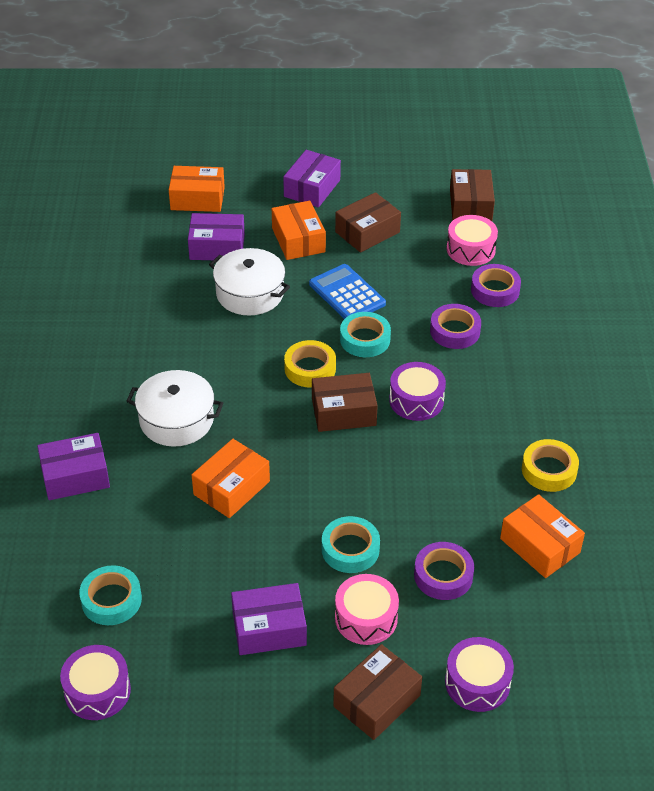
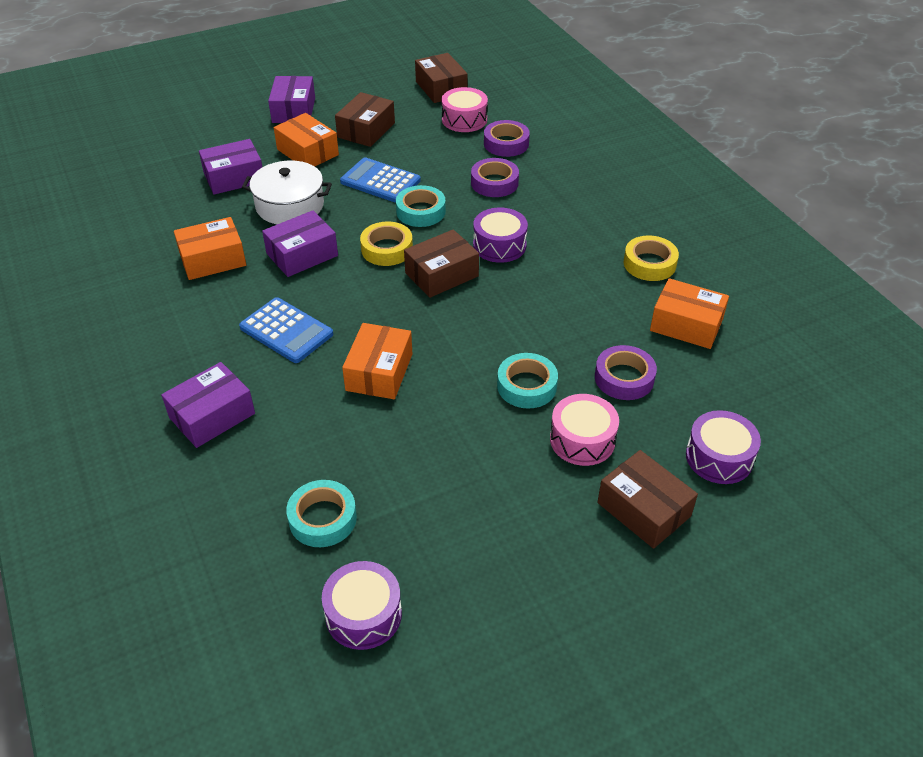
camera: 25 degrees left, 0 degrees up
(176, 420) = (286, 331): white pot -> blue calculator
(197, 199) = (190, 144): orange box -> orange box (213, 259)
(269, 628) = (499, 484): purple box -> purple box (302, 255)
(377, 701) = (643, 509): brown box -> brown box turned 60 degrees counterclockwise

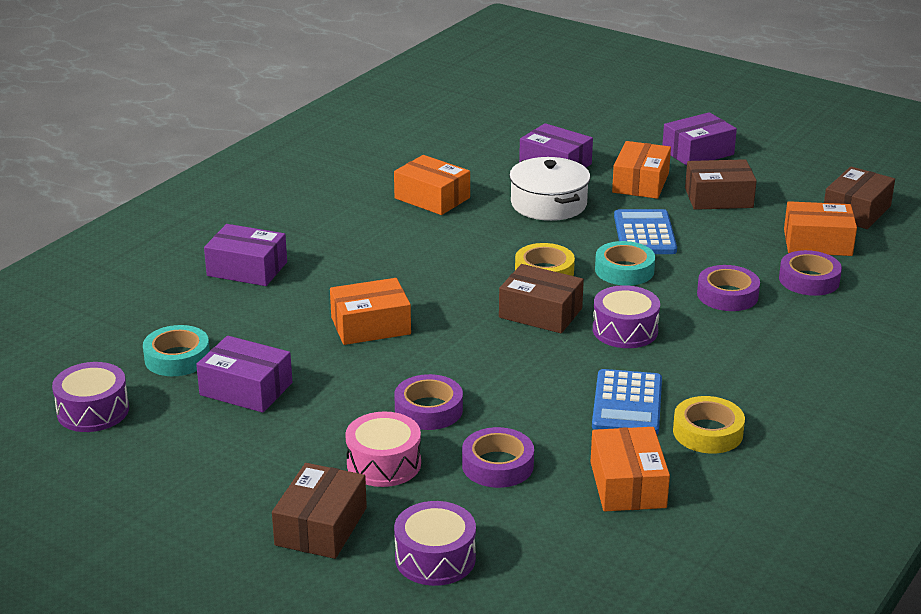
camera: 60 degrees right, 15 degrees down
(286, 331) = (377, 264): blue calculator -> blue calculator (627, 403)
(302, 255) = (486, 234): purple box -> purple box (246, 389)
(464, 119) = (817, 242): pink drum -> orange box
(526, 386) = (428, 410): turquoise tape -> purple tape

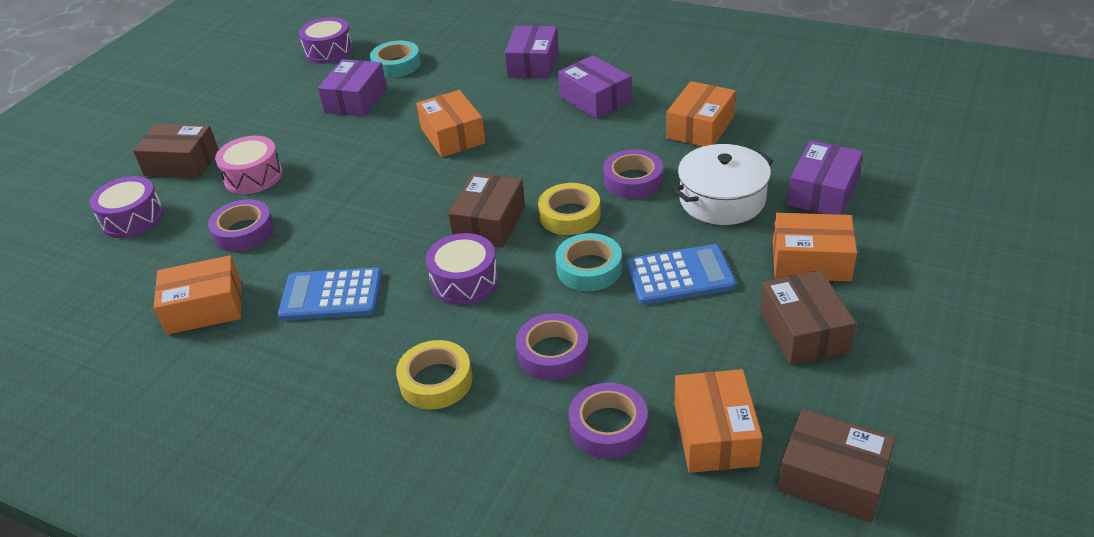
camera: 85 degrees right, 10 degrees up
(428, 410) = (325, 185): purple tape -> purple tape (633, 180)
(698, 152) = (932, 303): purple box -> purple box (595, 99)
(707, 432) = (280, 354): yellow tape -> yellow tape (436, 381)

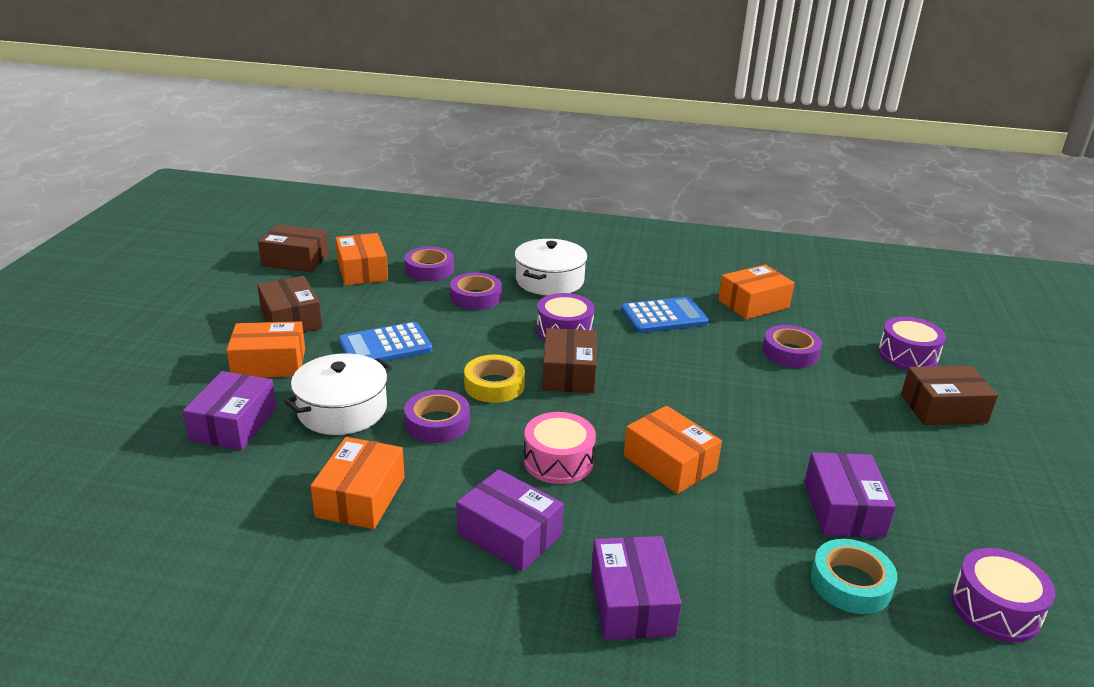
camera: 160 degrees right, 10 degrees down
(253, 176) = (847, 400): pink drum -> pink drum (558, 461)
(436, 381) = (549, 280): yellow tape -> white pot
(589, 268) = (463, 346): turquoise tape -> none

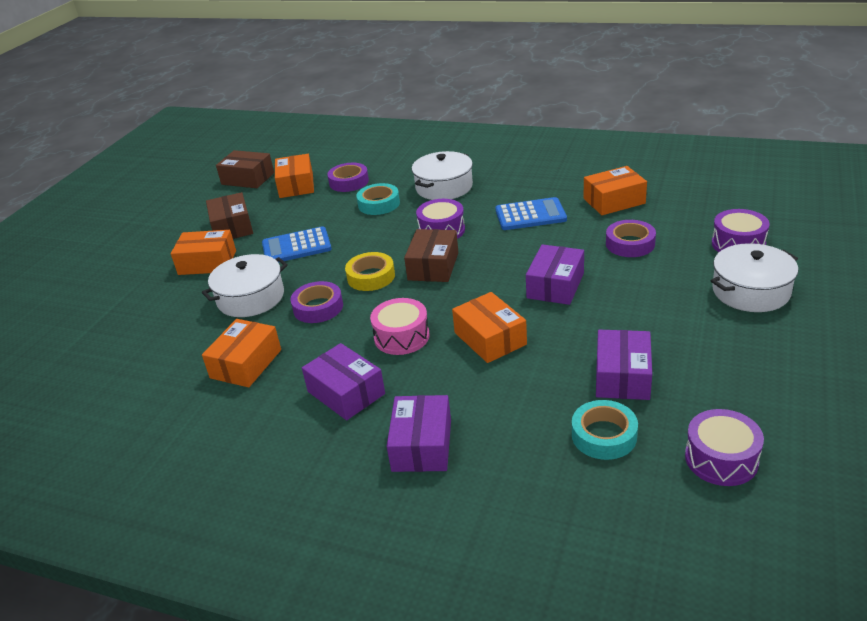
camera: 15 degrees right, 5 degrees up
(234, 424) = (171, 310): purple box -> purple box (555, 285)
(476, 297) = (379, 204): purple tape -> turquoise tape
(943, 409) = (751, 291): brown box -> white pot

